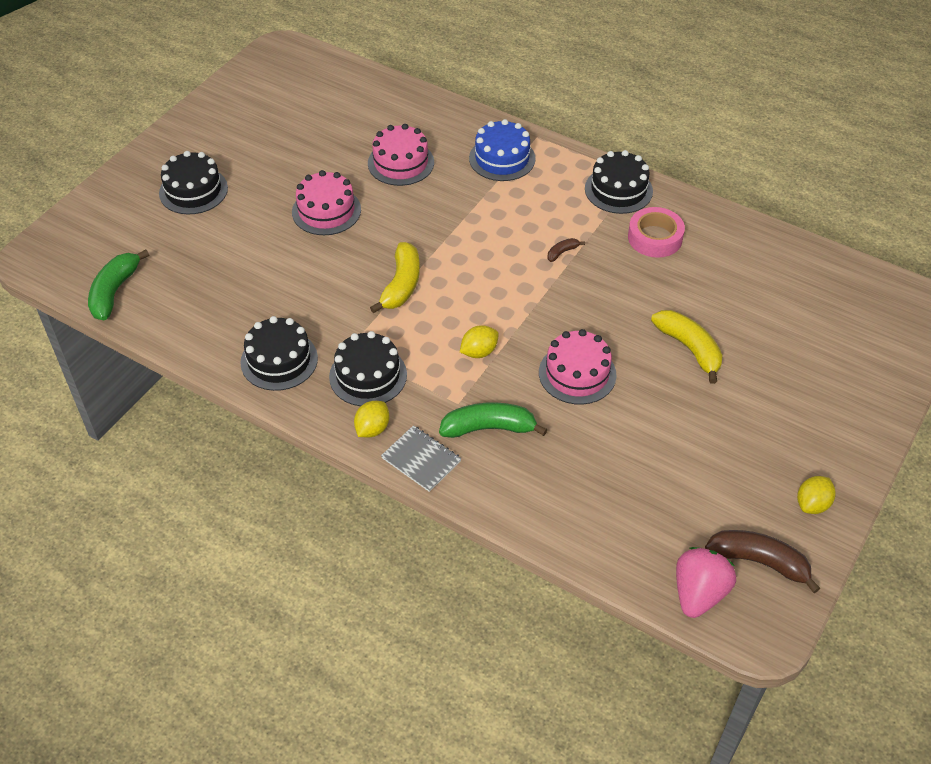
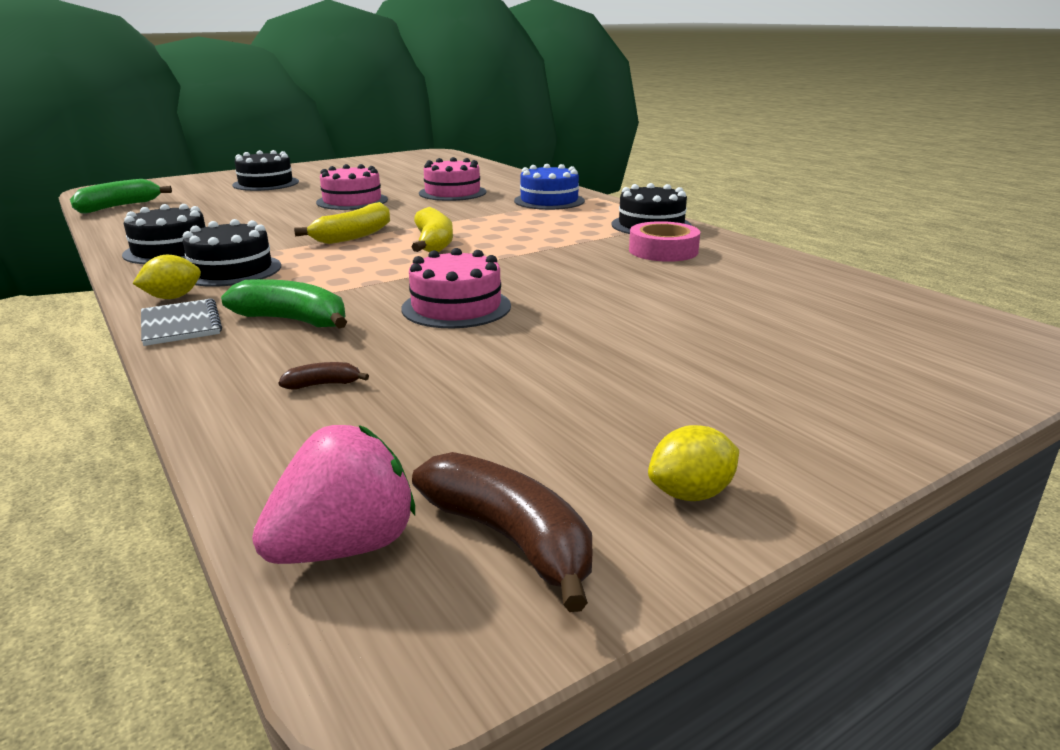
camera: 25 degrees right, 25 degrees down
(479, 352) = (366, 277): yellow lemon -> none
(562, 252) = (545, 244): brown banana -> brown banana (323, 384)
(689, 348) = (627, 316): yellow banana -> yellow banana (433, 243)

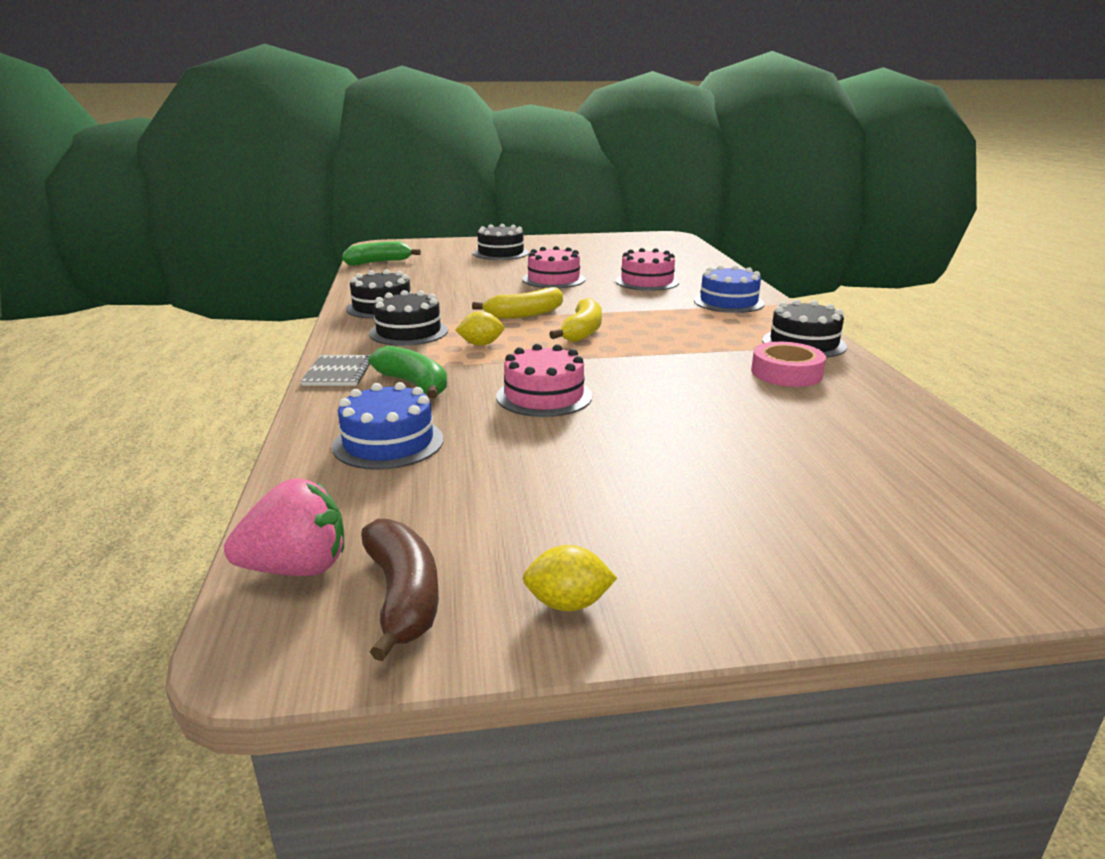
camera: 25 degrees right, 0 degrees up
(173, 297) = (351, 349): yellow lemon -> yellow lemon (481, 344)
(323, 384) = (388, 442): brown banana -> blue cake

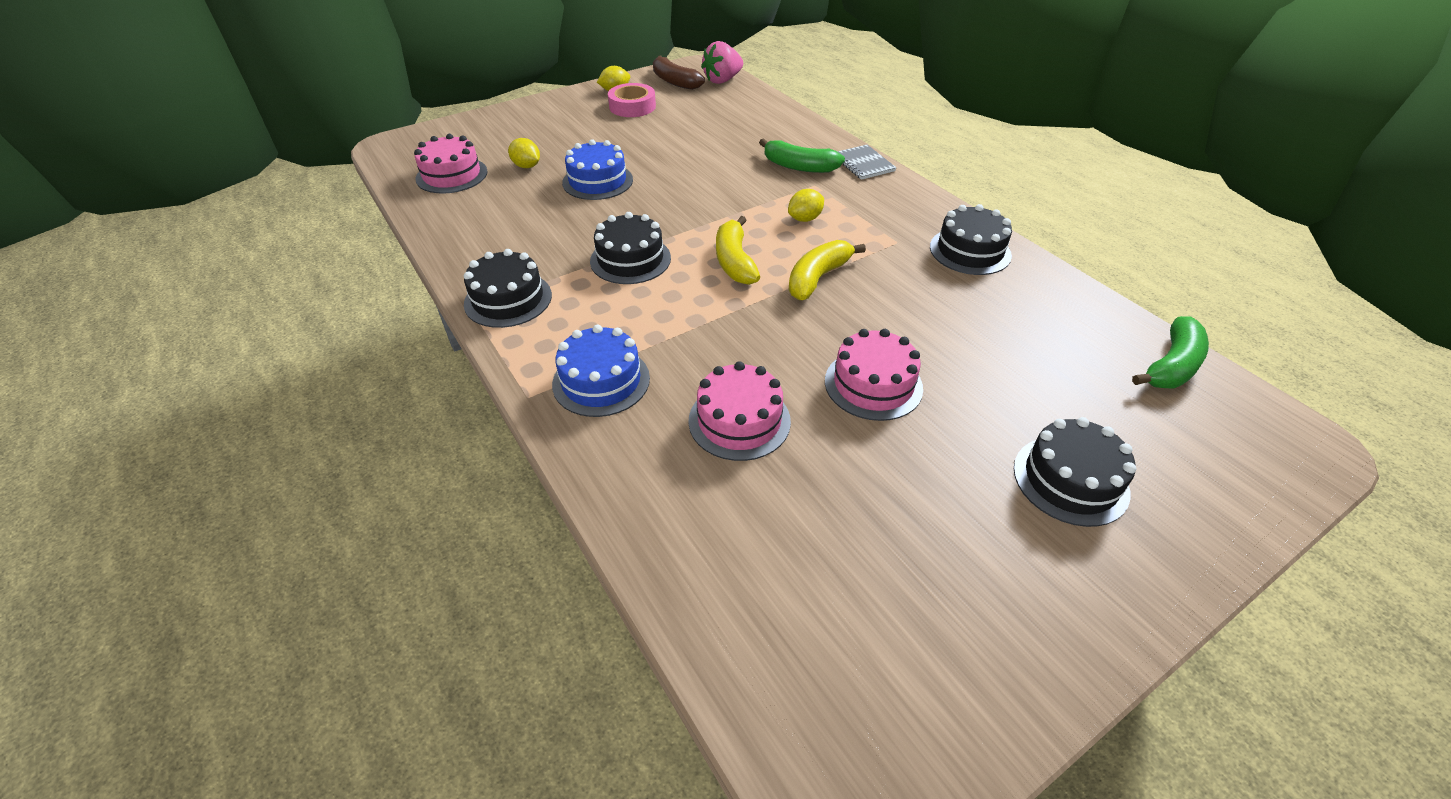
camera: 155 degrees right, 20 degrees up
(388, 442) = (757, 128): blue cake -> blue cake (597, 181)
(409, 332) = (885, 219): black cake -> black cake (630, 259)
(544, 396) = (702, 177): pink cake -> pink cake (452, 175)
(786, 373) = (528, 246): pink tape -> pink tape (632, 106)
(795, 460) = (527, 166): none -> yellow lemon

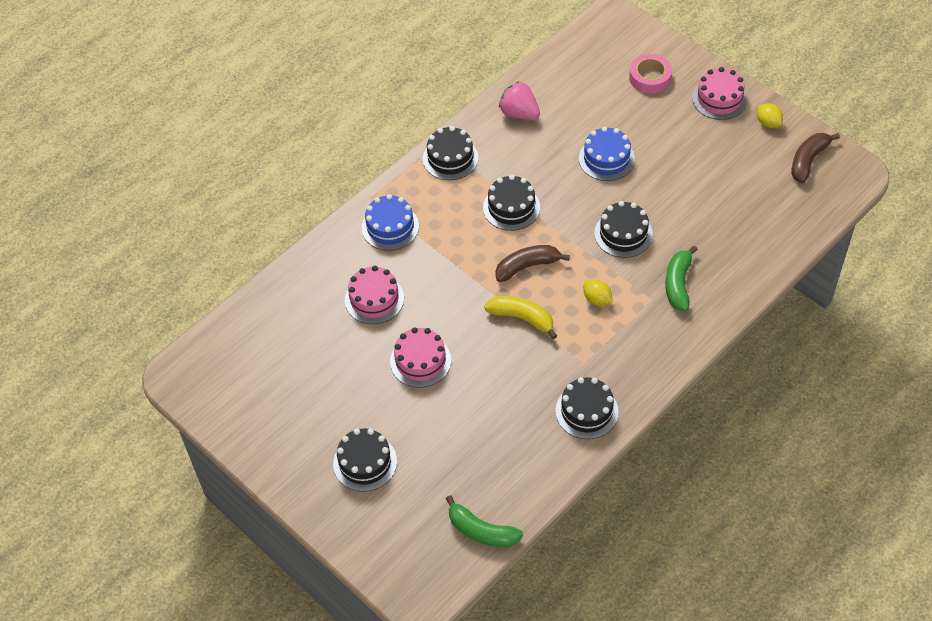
camera: 80 degrees right, 10 degrees up
(452, 175) = (584, 71): pink cake -> pink cake (719, 99)
(527, 166) = (613, 109): yellow lemon -> none
(632, 106) = (742, 144): pink tape -> pink tape (650, 78)
(715, 187) = (623, 234): none -> black cake
(722, 80) = (828, 196): pink strawberry -> pink strawberry (519, 113)
(734, 261) = (527, 266): yellow banana -> brown banana
(863, 164) = (700, 329): grey notebook -> none

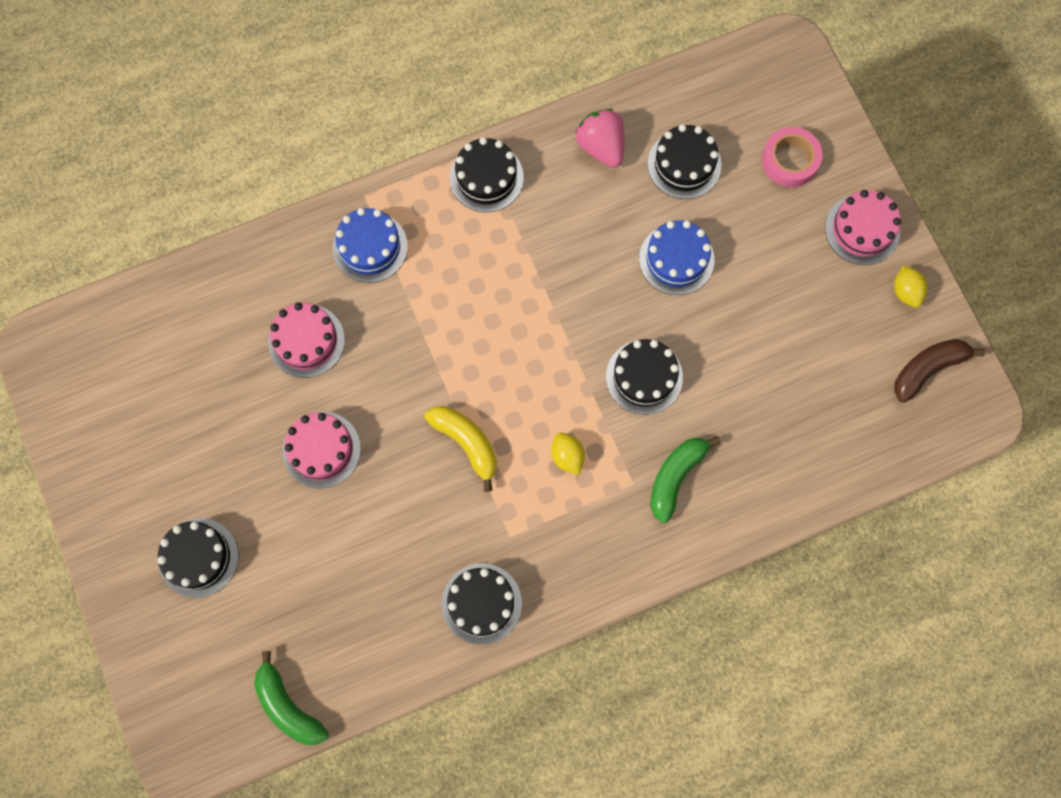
camera: 20 degrees right, 20 degrees up
(511, 207) = (527, 281): black cake -> black cake (684, 164)
(527, 266) = (506, 373): brown banana -> none

